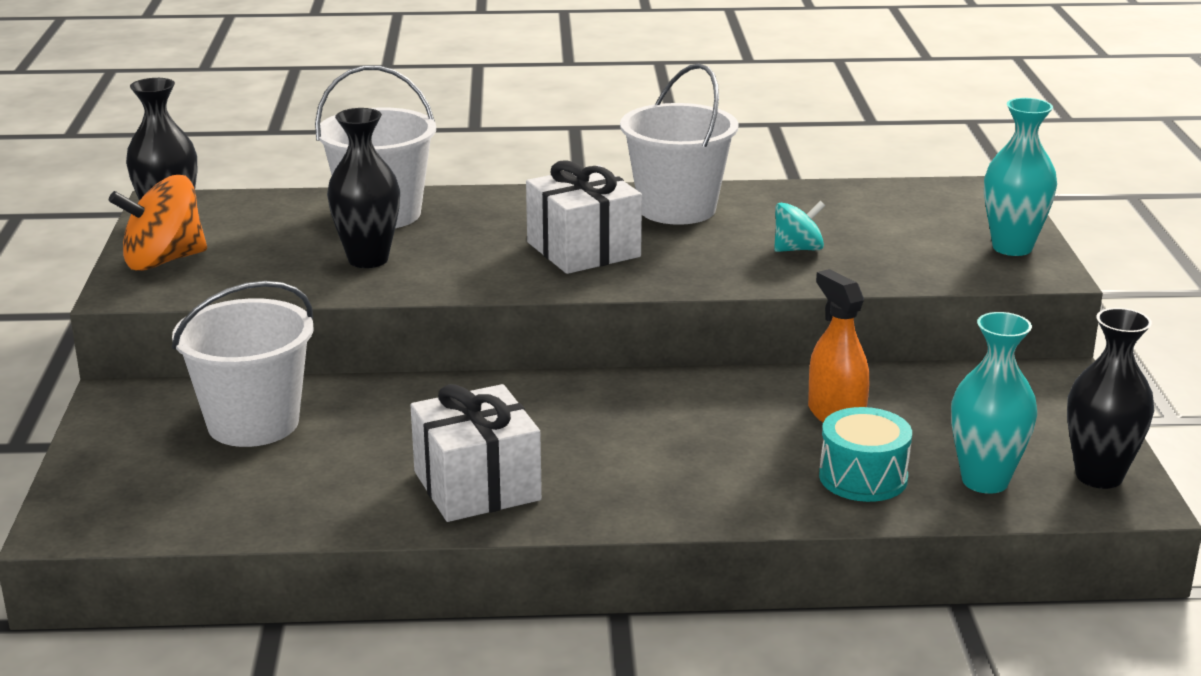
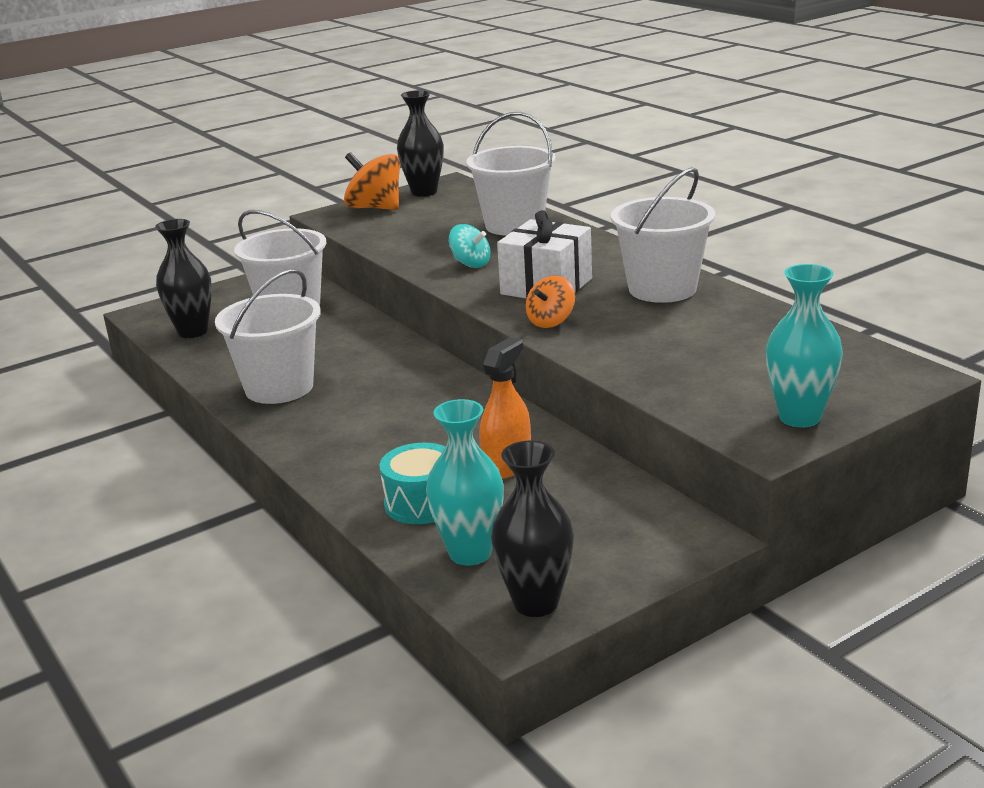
camera: 60 degrees right, 0 degrees up
(368, 259) = (444, 244): black vase -> black vase (193, 332)
(477, 486) = (279, 387): white gift -> white bucket
(675, 273) = (551, 321): none -> orange spinning top
(797, 249) = (656, 344): turquoise spinning top -> turquoise spinning top (470, 264)

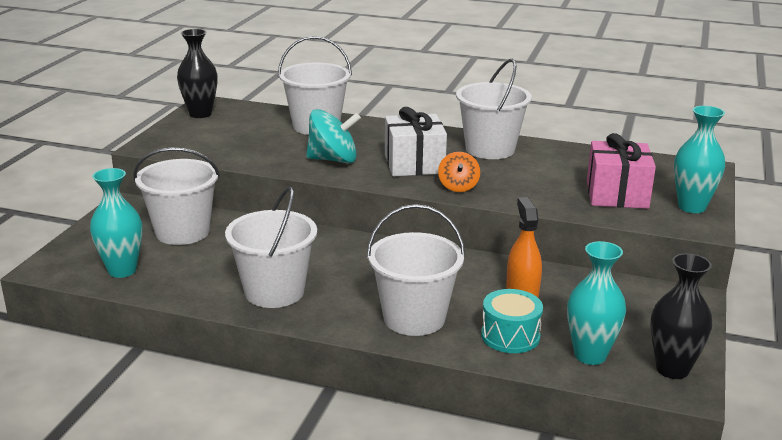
camera: 40 degrees left, 0 degrees up
(193, 332) = (122, 270): black vase -> turquoise vase
(359, 453) = (414, 318): none -> white bucket
(375, 208) = (180, 133): orange spinning top -> none
(470, 264) = (333, 160): turquoise spinning top -> turquoise spinning top, size x1.65
(725, 377) = (617, 194): none -> pink gift

